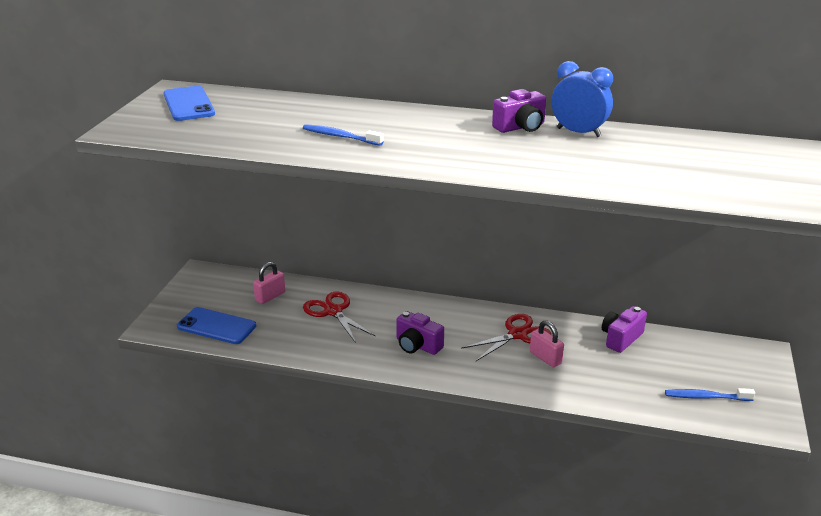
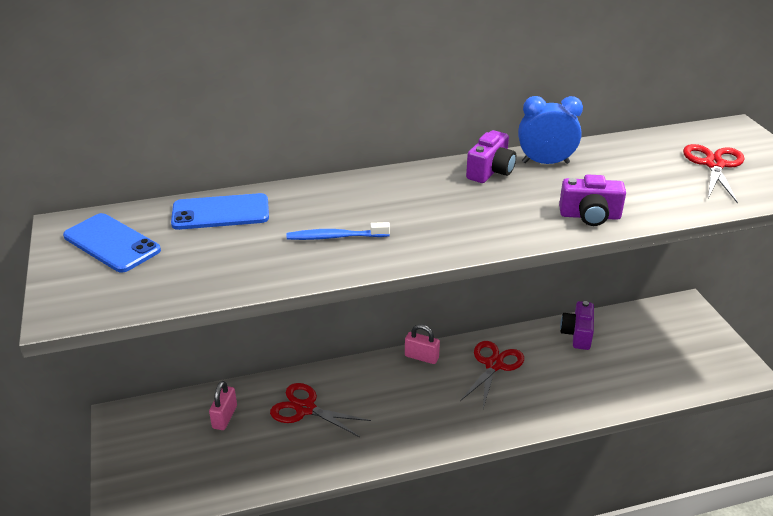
camera: 30 degrees left, 5 degrees up
(216, 326) = (196, 478): blue phone -> blue phone (220, 212)
(417, 345) = (417, 414): purple camera -> purple camera (590, 216)
(545, 358) = (536, 380): pink padlock -> pink padlock (421, 357)
(706, 397) = (683, 366): blue toothbrush -> none
(747, 170) = (714, 165): none -> red scissors

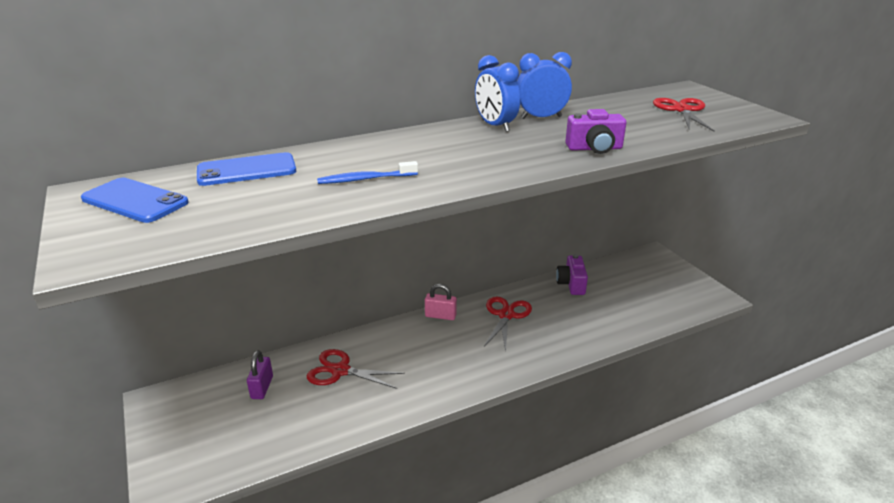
camera: 10 degrees left, 5 degrees down
(225, 417) = (262, 387): pink padlock -> purple padlock
(490, 171) = (495, 126): purple camera -> blue clock

